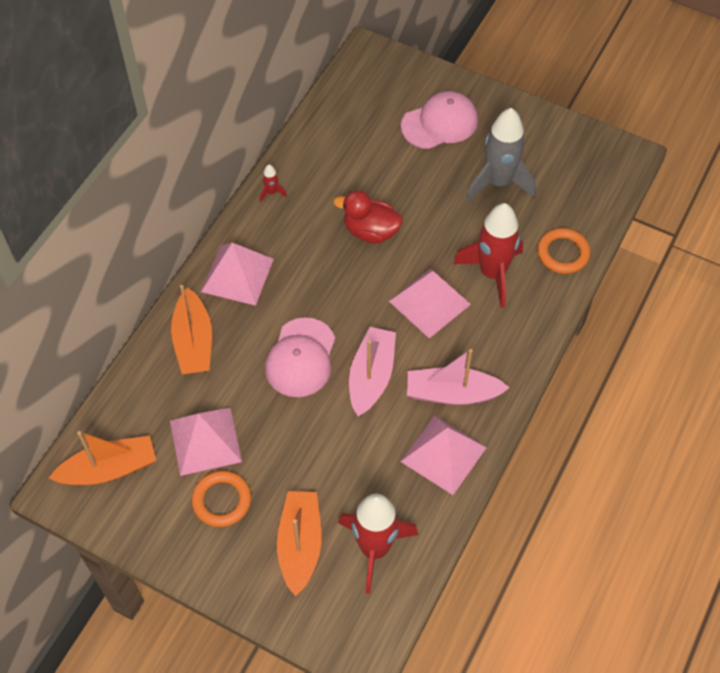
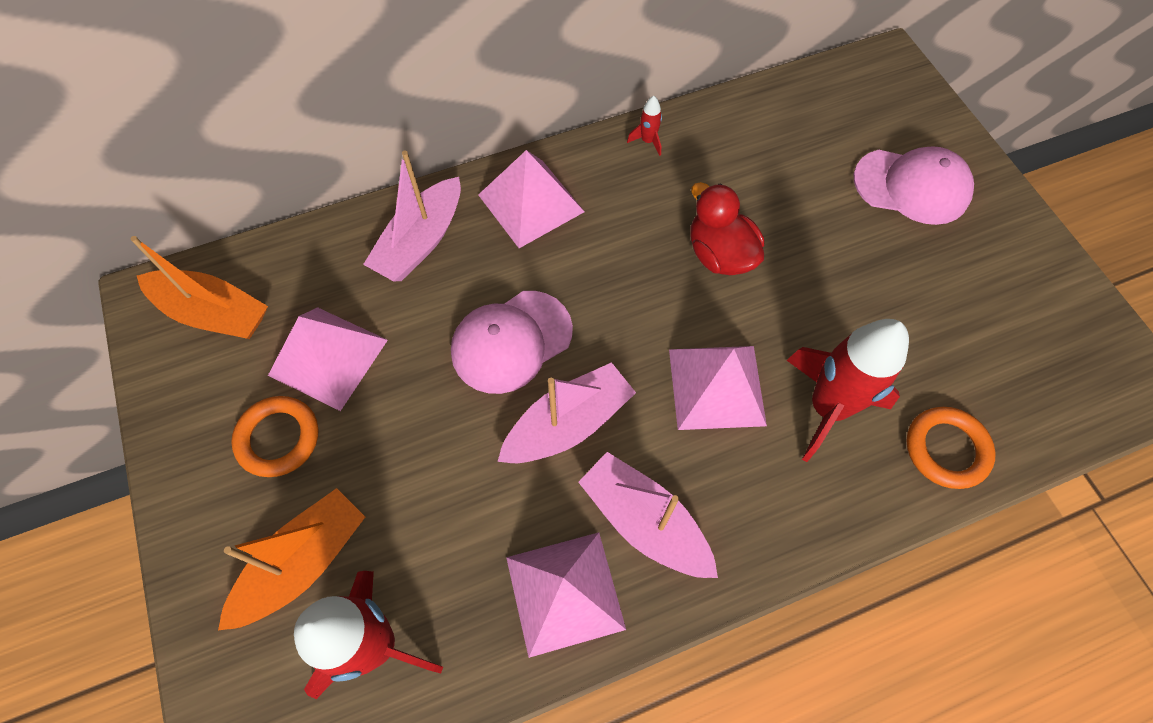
camera: 40 degrees right, 5 degrees up
(194, 342) = (421, 241): orange boat -> pink boat
(498, 182) = (930, 302): grey rocket -> none

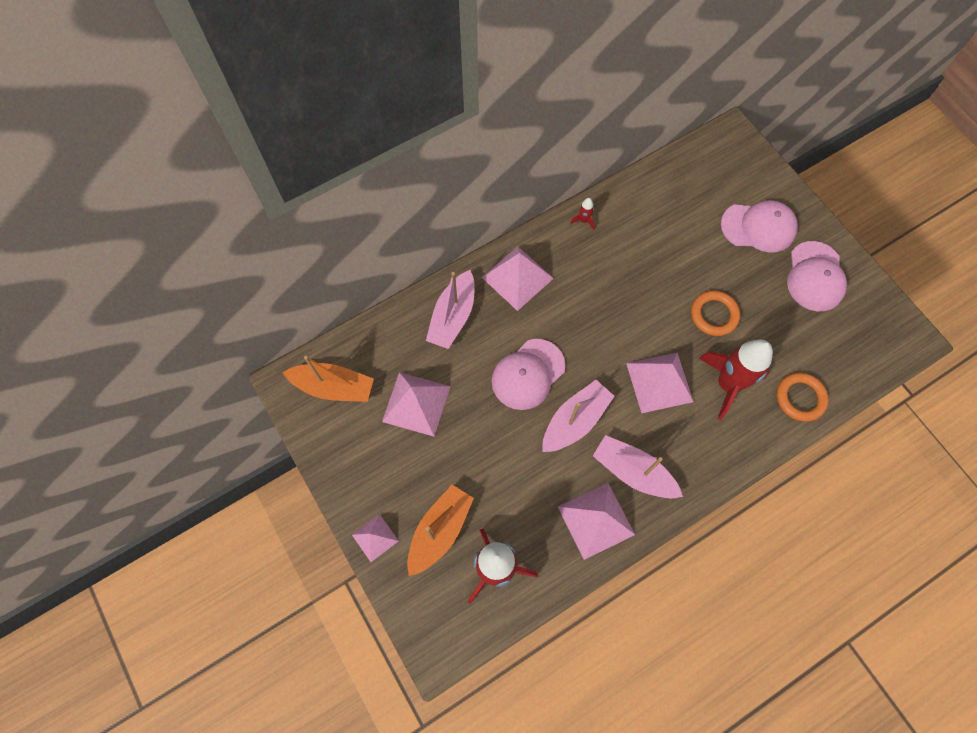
camera: 10 degrees left, 5 degrees up
(197, 555) = (375, 538): none -> pink pyramid
(278, 438) = (401, 460): orange ring -> orange ring (714, 315)
(719, 254) = (645, 294): red duck -> none
(993, 268) = (815, 277): none -> pink cap

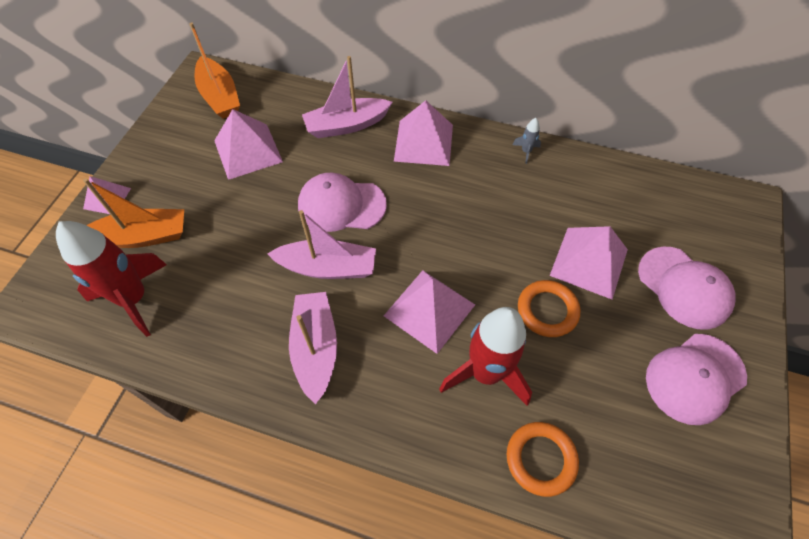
camera: 50 degrees right, 10 degrees down
(583, 220) = (526, 151): red rocket -> grey rocket
(596, 520) = (239, 349): pink pyramid -> pink pyramid (589, 262)

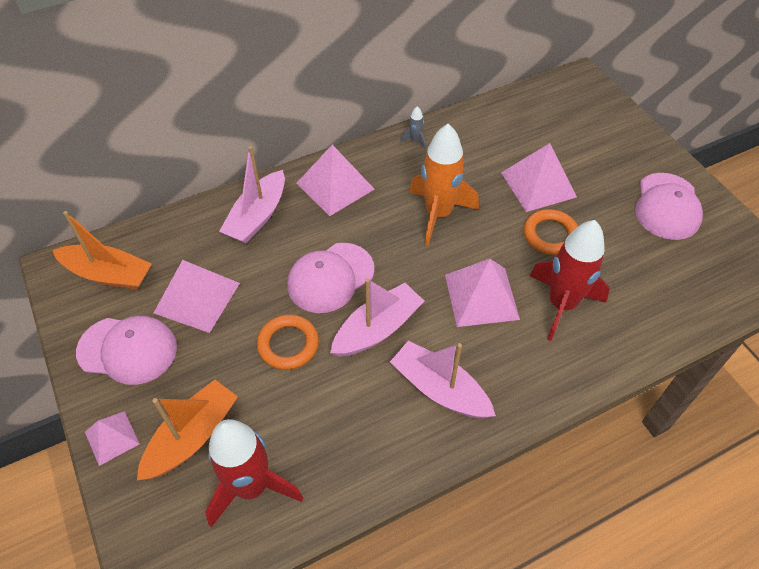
camera: 45 degrees left, 5 degrees down
(474, 221) = (438, 214): none -> orange rocket
(541, 459) = (648, 325): orange ring -> orange ring (288, 344)
(684, 287) = (605, 158): pink cap -> pink cap (128, 350)

